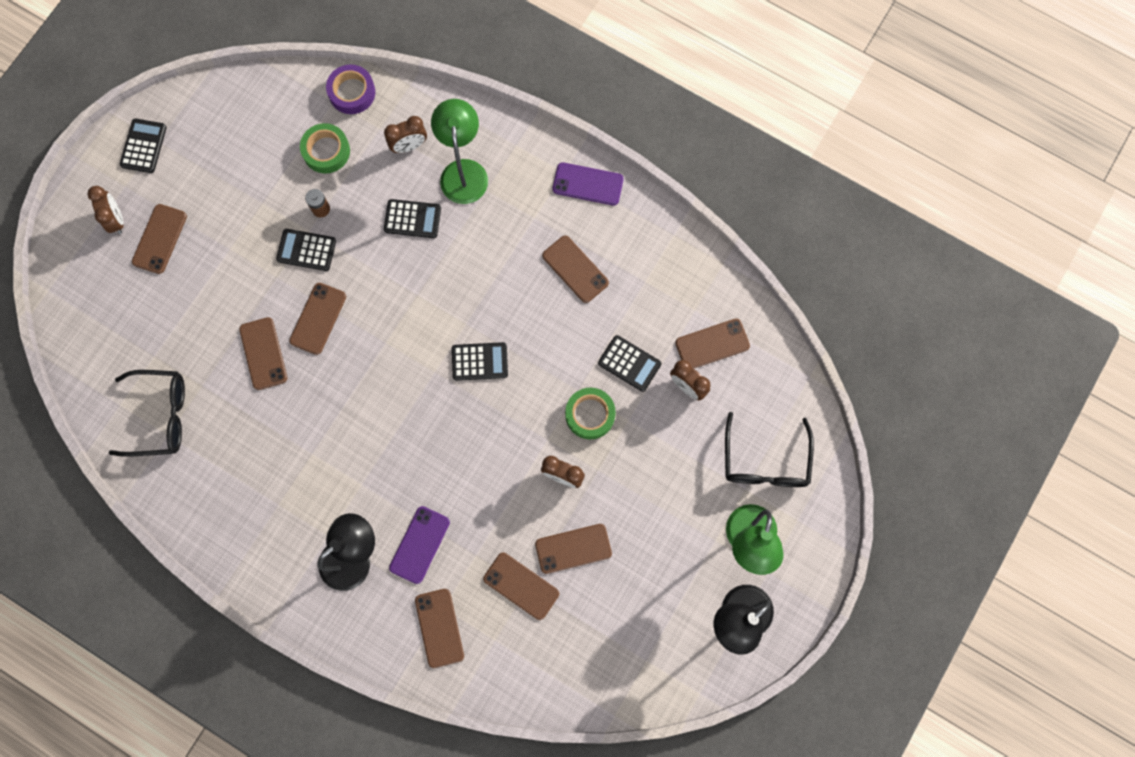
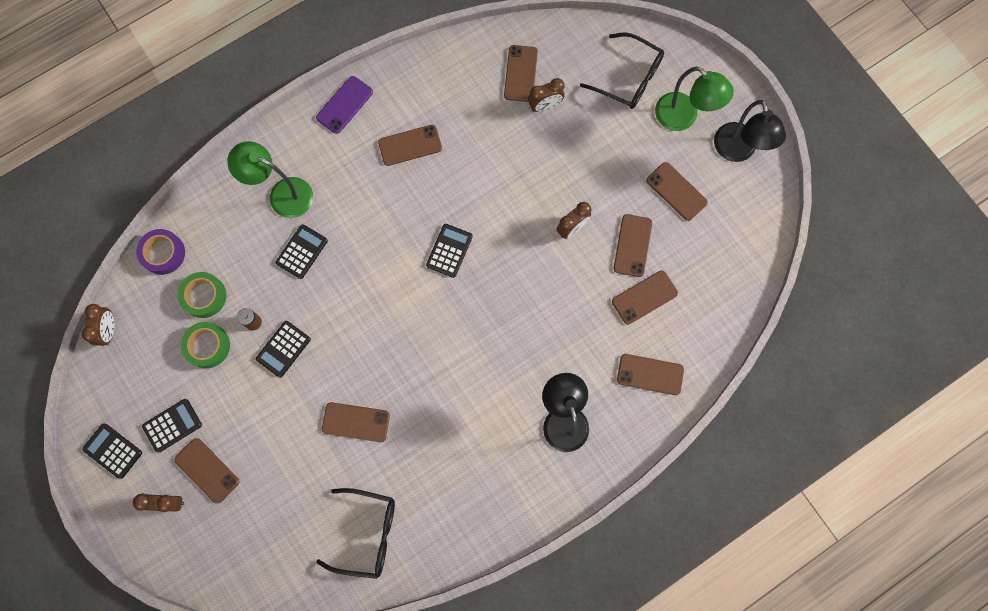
camera: 65 degrees left, 0 degrees up
(160, 416) = (367, 533): black glasses -> black glasses turned 75 degrees clockwise
(318, 318) = (348, 364): brown phone -> brown phone (676, 191)
(409, 146) = (237, 227): brown clock -> brown clock (109, 330)
(420, 545) = (577, 361): purple phone -> none
(590, 415) = (533, 186): green tape -> green tape (207, 346)
(629, 363) = (506, 139): black calculator -> black calculator (172, 425)

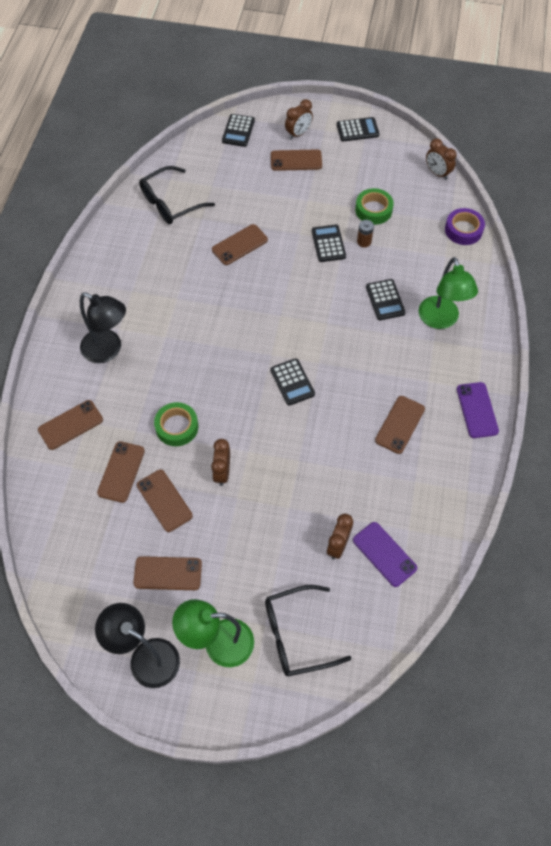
camera: 135 degrees right, 15 degrees down
(172, 425) = (342, 163): black calculator -> black calculator (238, 131)
(204, 296) = (409, 230): green tape -> green tape (177, 427)
(282, 194) = (440, 320): green lamp -> green lamp turned 105 degrees clockwise
(521, 73) = (384, 554): brown phone -> purple phone

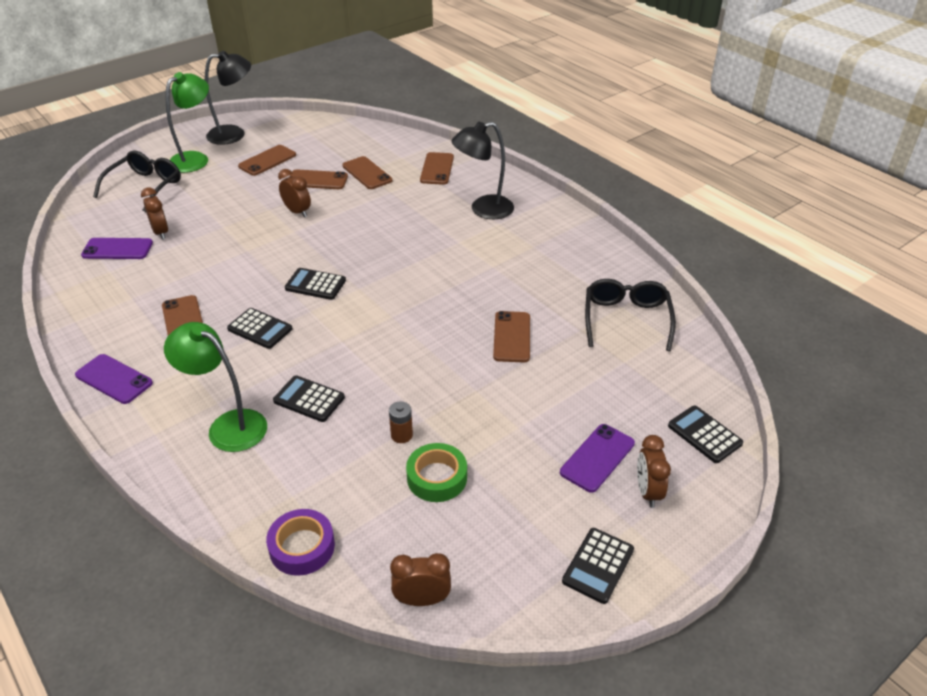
camera: 130 degrees right, 20 degrees down
(177, 427) = (365, 210): green tape -> none
(296, 160) = (597, 458): brown phone -> purple phone
(328, 244) = (434, 403): black calculator -> black calculator (260, 329)

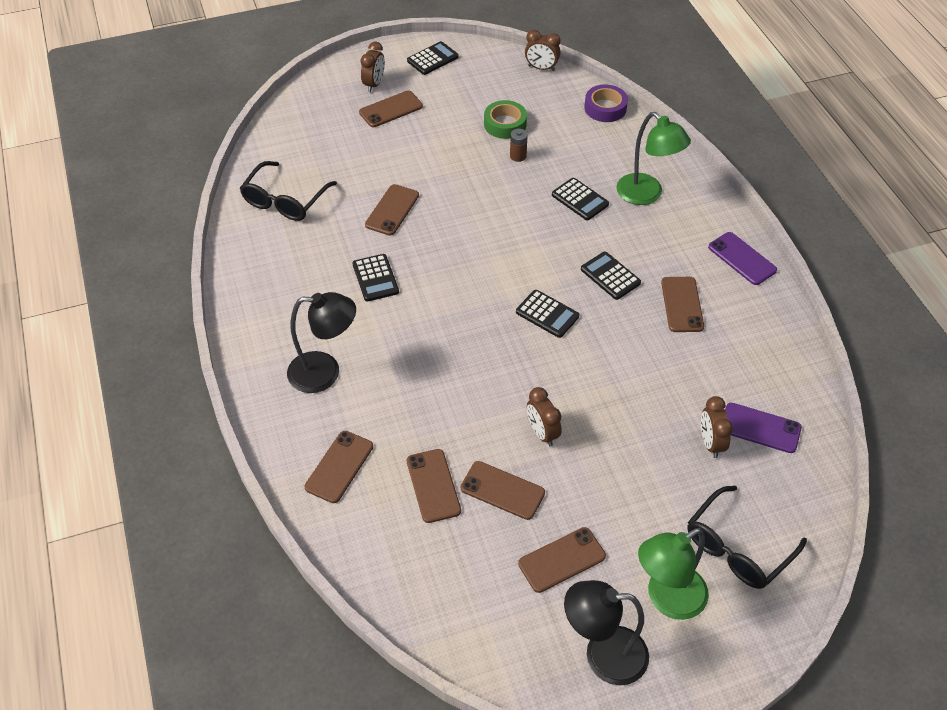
camera: 160 degrees left, 10 degrees up
(597, 458) = (391, 109): purple phone -> brown phone
(704, 435) = (307, 105): black calculator -> black calculator (375, 278)

